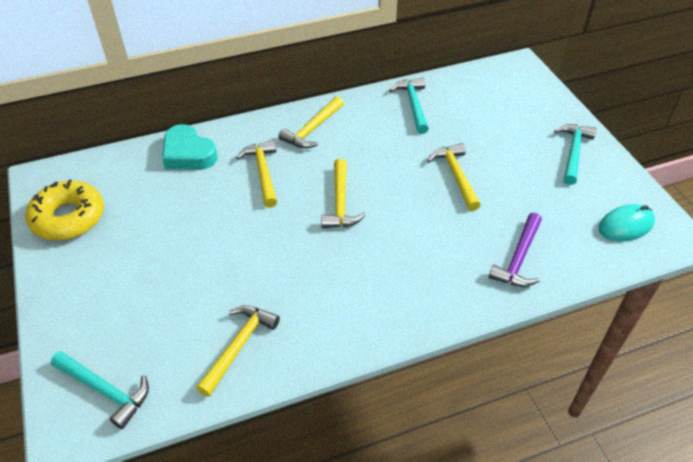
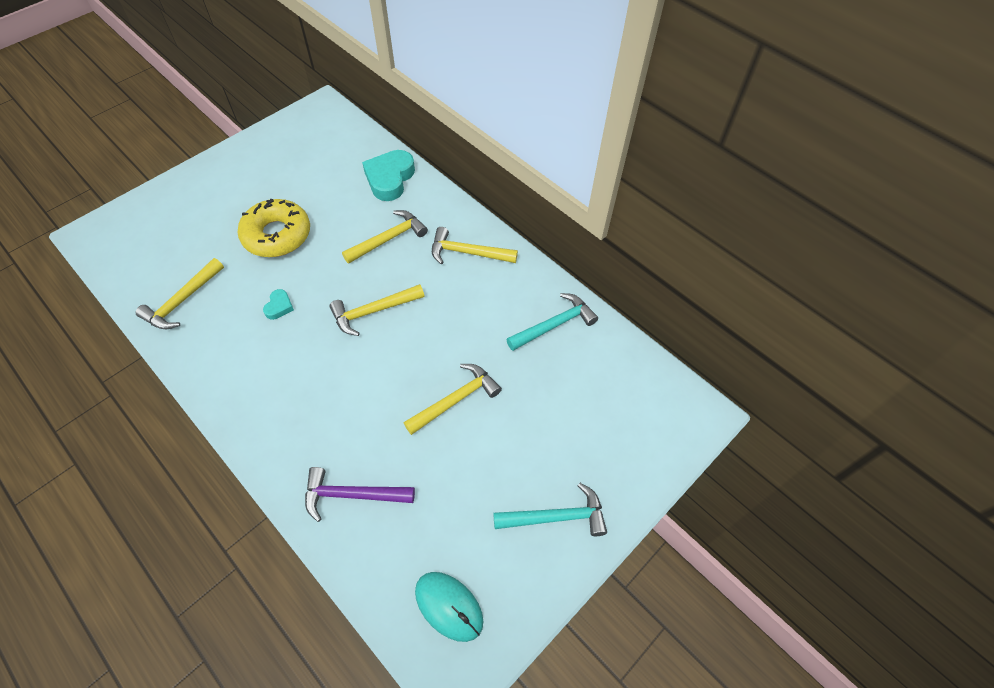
camera: 65 degrees right, 10 degrees up
(68, 218) = (285, 142): yellow donut -> yellow donut (277, 235)
(105, 390) = (126, 238): turquoise hammer -> none
(238, 346) = (183, 301): yellow hammer -> yellow hammer turned 120 degrees clockwise
(295, 267) = (279, 306): none -> turquoise heart

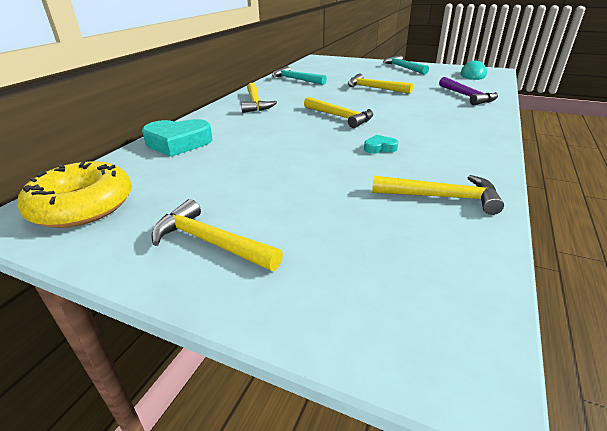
camera: 110 degrees left, 25 degrees down
(277, 235) = (297, 175): yellow donut -> yellow donut (82, 206)
(388, 239) = (261, 127): yellow hammer -> yellow hammer (211, 242)

